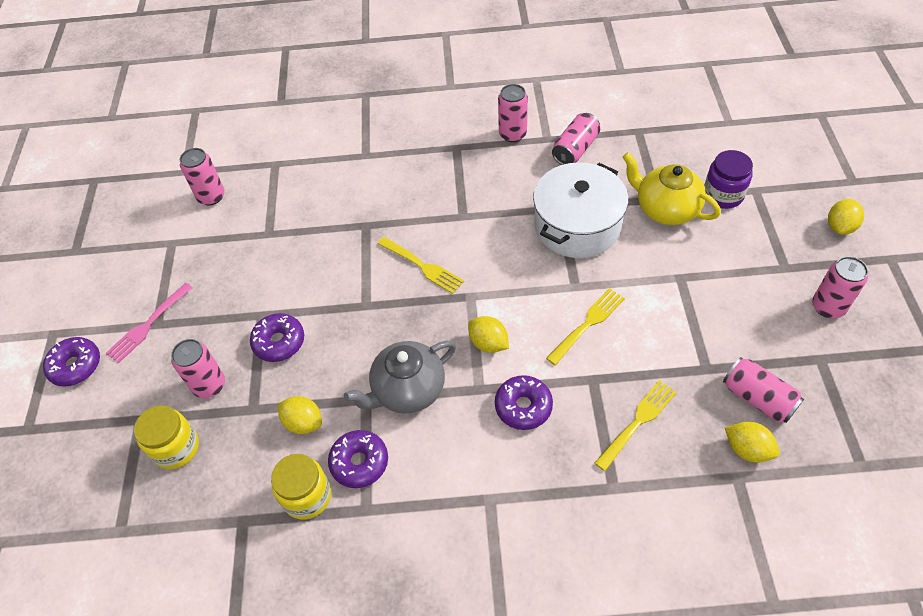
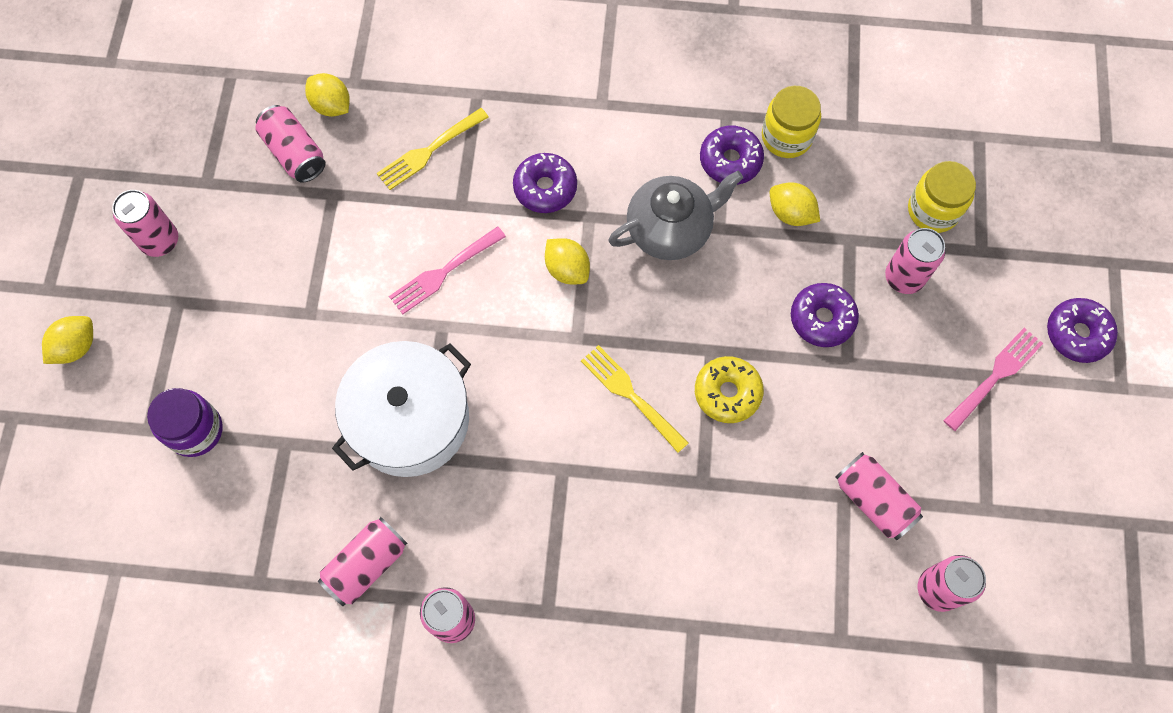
camera: 175 degrees left, 15 degrees up
(248, 234) = (873, 500): none -> pink can
(351, 280) = (727, 393): none -> yellow donut
(587, 324) = (444, 271): yellow fork -> pink fork
(665, 209) = (282, 422): yellow teapot -> none

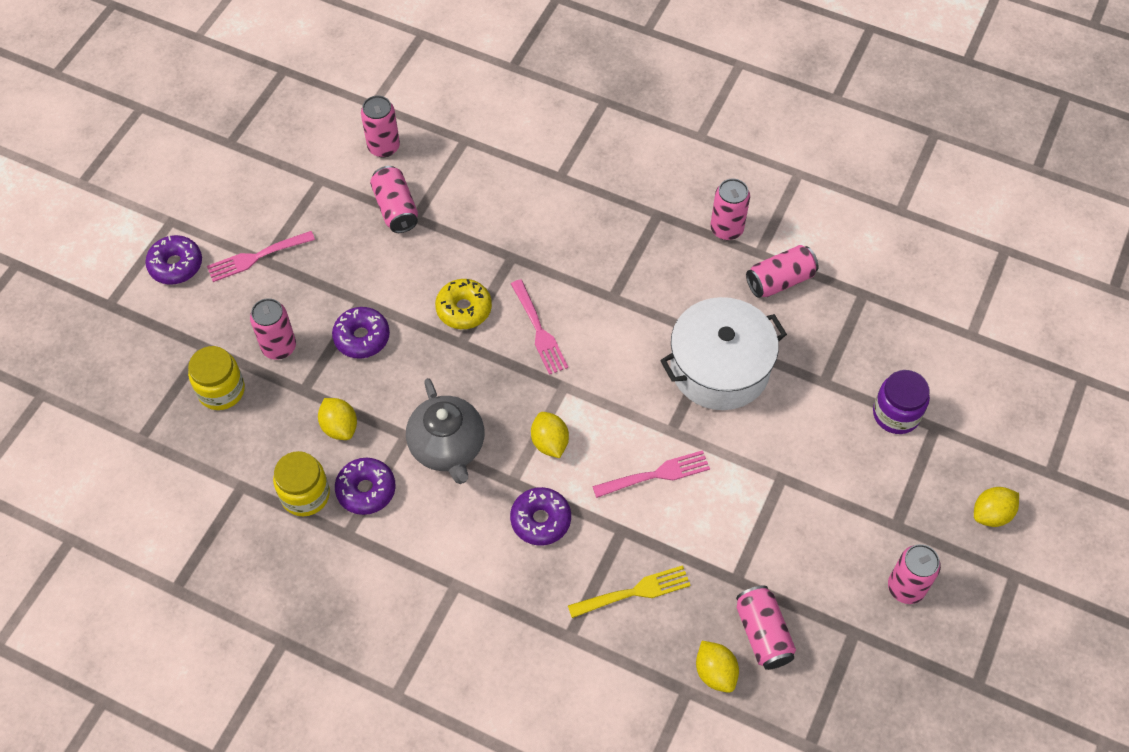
camera: 160 degrees left, 10 degrees down
(632, 396) = (538, 330): yellow fork -> pink fork
(670, 229) = (448, 447): grey teapot -> grey teapot turned 105 degrees counterclockwise

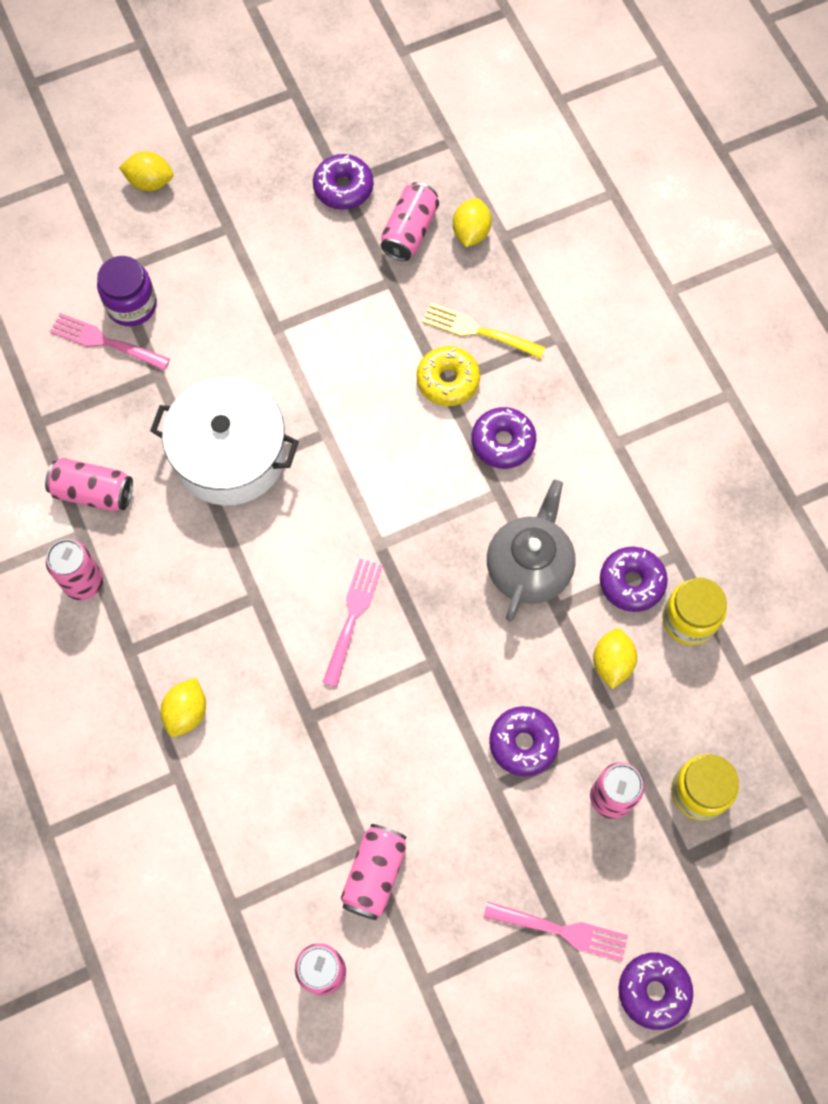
camera: 140 degrees left, 10 degrees up
(464, 309) = (402, 696): yellow donut -> yellow donut (448, 381)
(550, 442) = (437, 502): yellow lemon -> yellow lemon (186, 712)
(655, 475) = (375, 406): pink fork -> pink fork (106, 342)
(849, 629) = (343, 188): none -> purple donut
(906, 587) = (271, 183): pink can -> none

